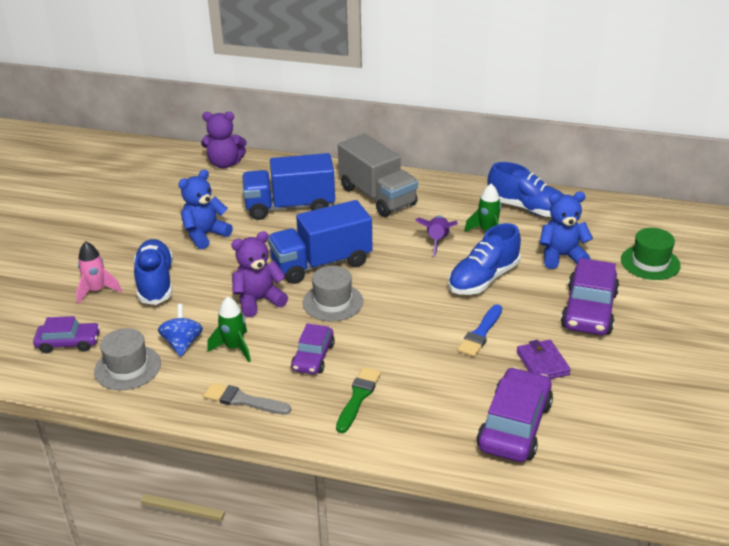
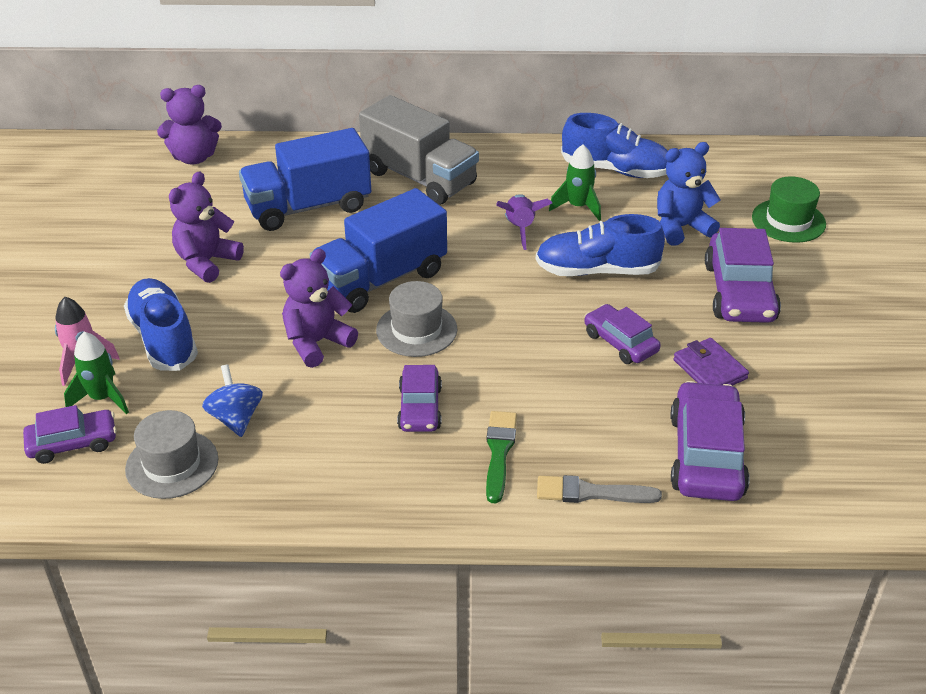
camera: 15 degrees left, 5 degrees up
(205, 235) = (206, 262): blue teddy bear -> purple teddy bear
(234, 348) = (309, 413): green rocket -> green rocket (102, 398)
(243, 400) = (350, 482): grey brush -> grey brush (591, 493)
(480, 333) = (620, 342): blue brush -> purple car
(483, 279) = (597, 270): blue shoe -> blue shoe turned 60 degrees clockwise

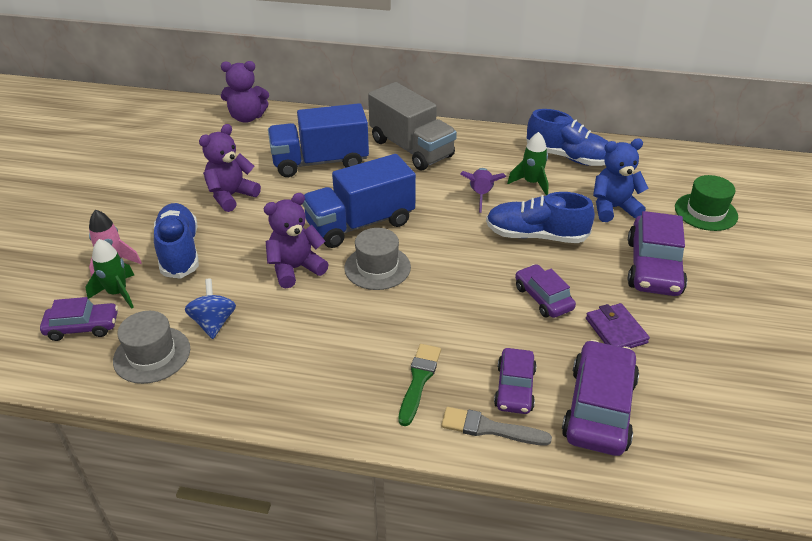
camera: 10 degrees right, 0 degrees up
(420, 408) = (363, 333): purple car -> purple car (515, 388)

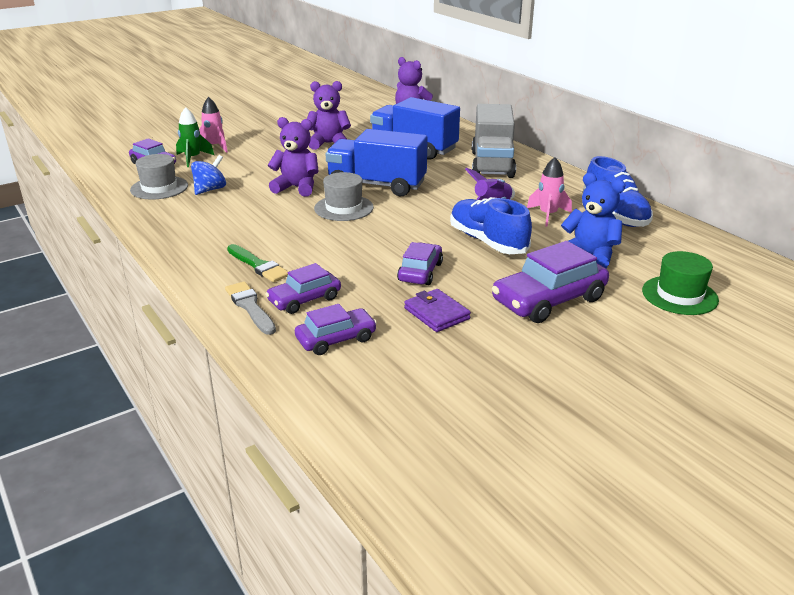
camera: 45 degrees right, 10 degrees down
(179, 251) = (253, 155): blue shoe -> none
(419, 380) = (258, 265): green brush -> green brush turned 75 degrees clockwise
(531, 183) = (548, 215): green rocket -> pink rocket
(598, 408) = (336, 339): purple car -> purple car, size x0.61
(616, 330) = (436, 313): purple wallet -> purple wallet turned 60 degrees counterclockwise

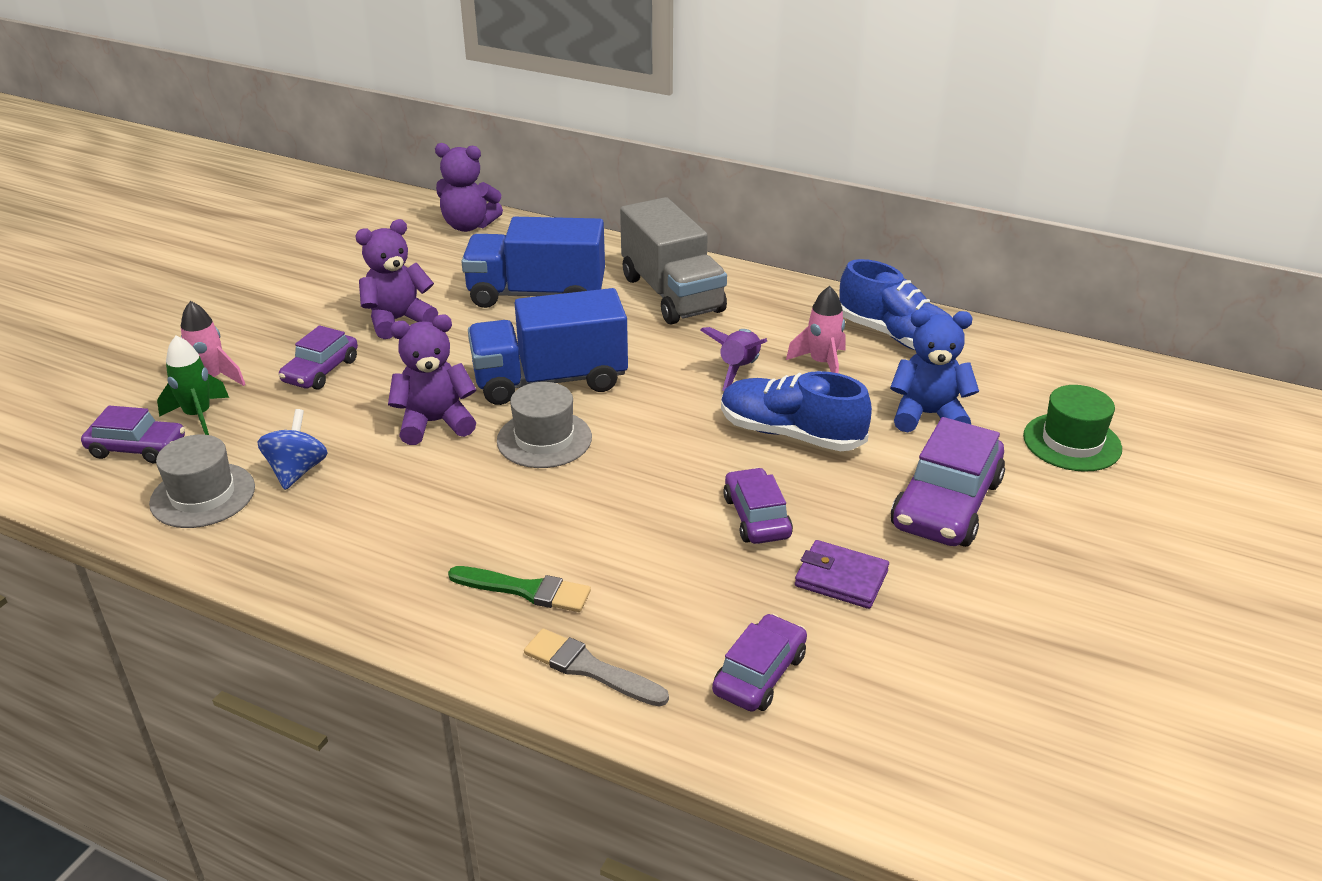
camera: 30 degrees left, 5 degrees up
(304, 300) = (652, 625): purple car -> purple car (321, 371)

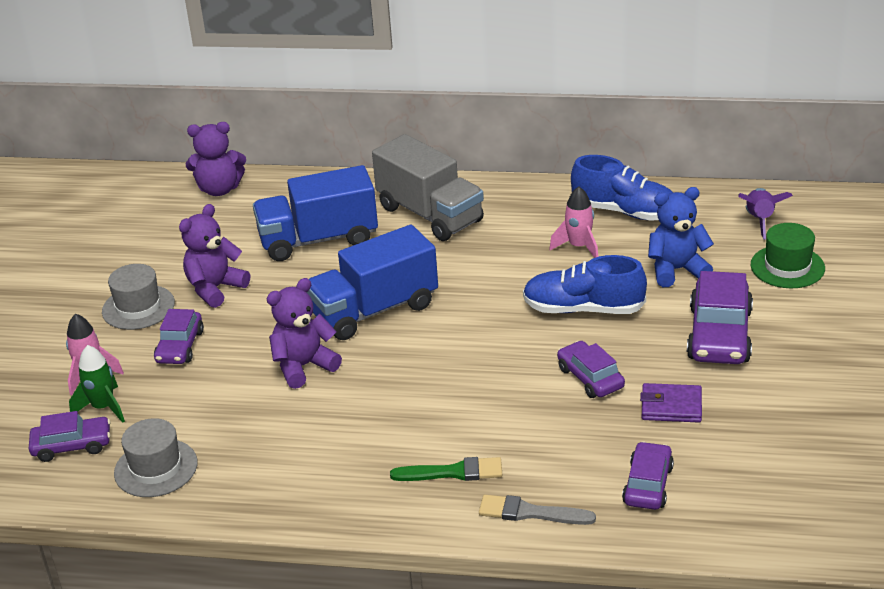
camera: 15 degrees left, 0 degrees up
(297, 471) = (218, 431): blue spinning top -> none
(544, 439) = (398, 358): grey hat -> grey hat (138, 307)
(738, 369) = (517, 266): purple rocket -> purple rocket (759, 220)

